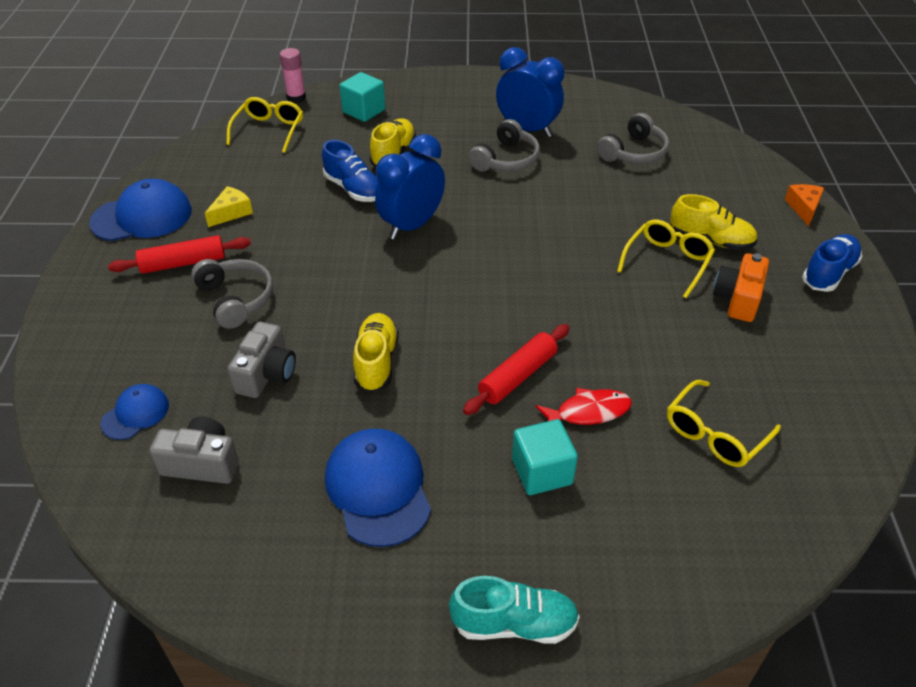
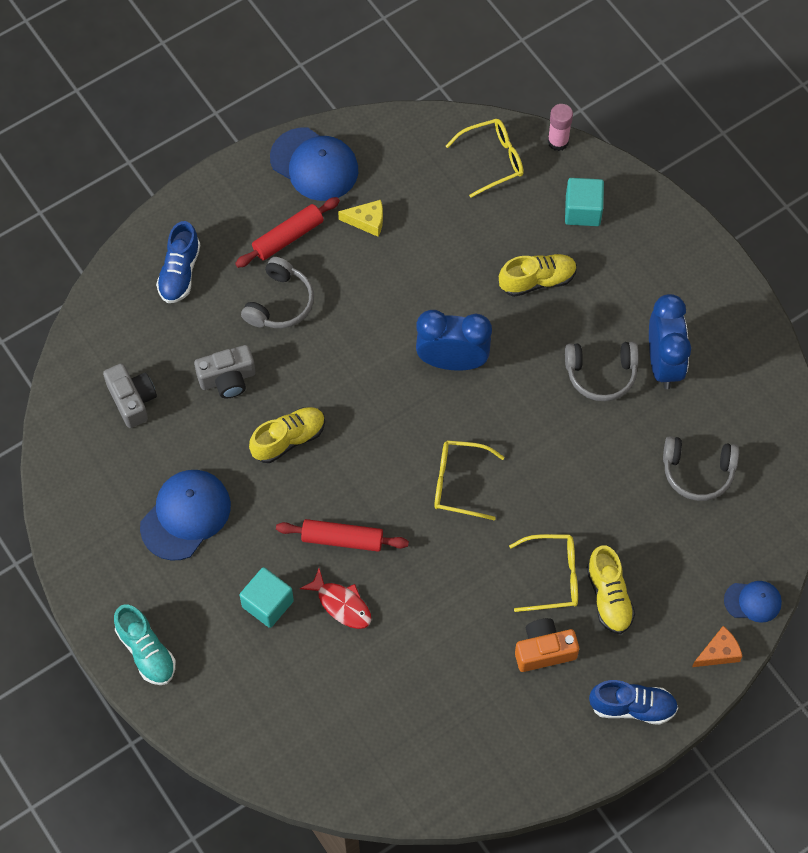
camera: 55 degrees right, 20 degrees up
(135, 414) = (140, 329): blue cap -> blue cap (753, 601)
(183, 263) = (288, 237): red rolling pin -> red rolling pin turned 75 degrees counterclockwise
(353, 189) = (465, 285): blue shoe -> blue shoe (180, 272)
(715, 434) = (379, 696): yellow glasses -> yellow glasses (458, 483)

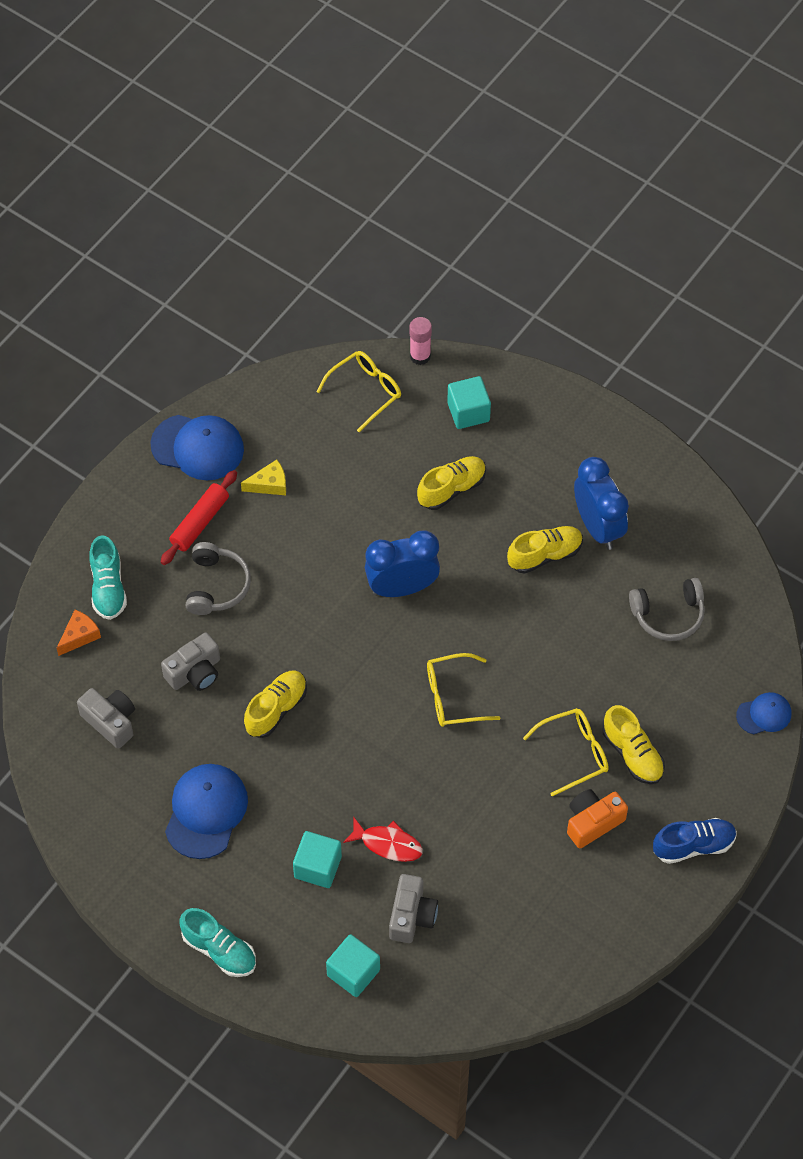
camera: 20 degrees left, 5 degrees down
(180, 272) = (108, 588): blue shoe -> turquoise shoe
(261, 716) = (353, 972): none -> turquoise cube
(336, 681) = (411, 916): none -> grey camera
(342, 539) = (364, 784): red rolling pin -> none
(601, 374) = (545, 555): grey headphones -> yellow shoe
(718, 652) = (751, 770): orange cheese -> orange cheese (79, 636)

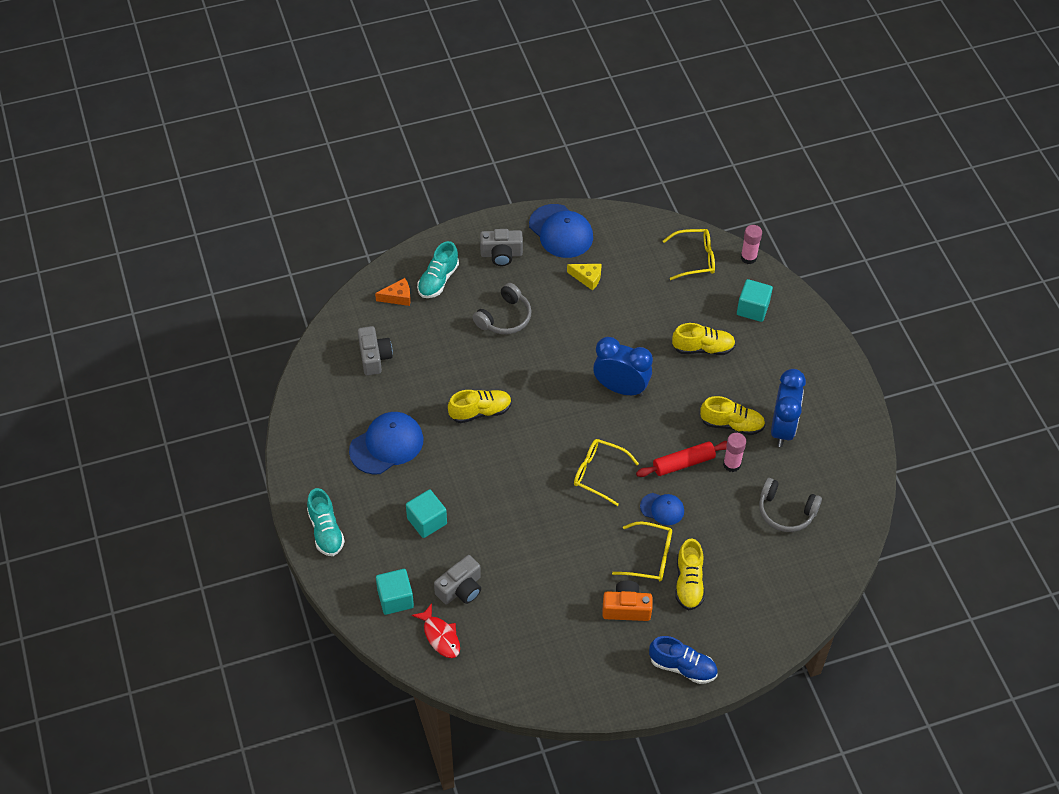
camera: 35 degrees right, 5 degrees down
(195, 672) = (449, 360): grey camera -> grey camera (501, 254)
(200, 522) = (525, 275): red rolling pin -> red rolling pin (683, 463)
(388, 844) = (482, 536): red fish -> red fish (440, 636)
(578, 599) = (731, 464): none -> pink glue stick
(764, 714) = (801, 615): blue cap -> blue cap (662, 509)

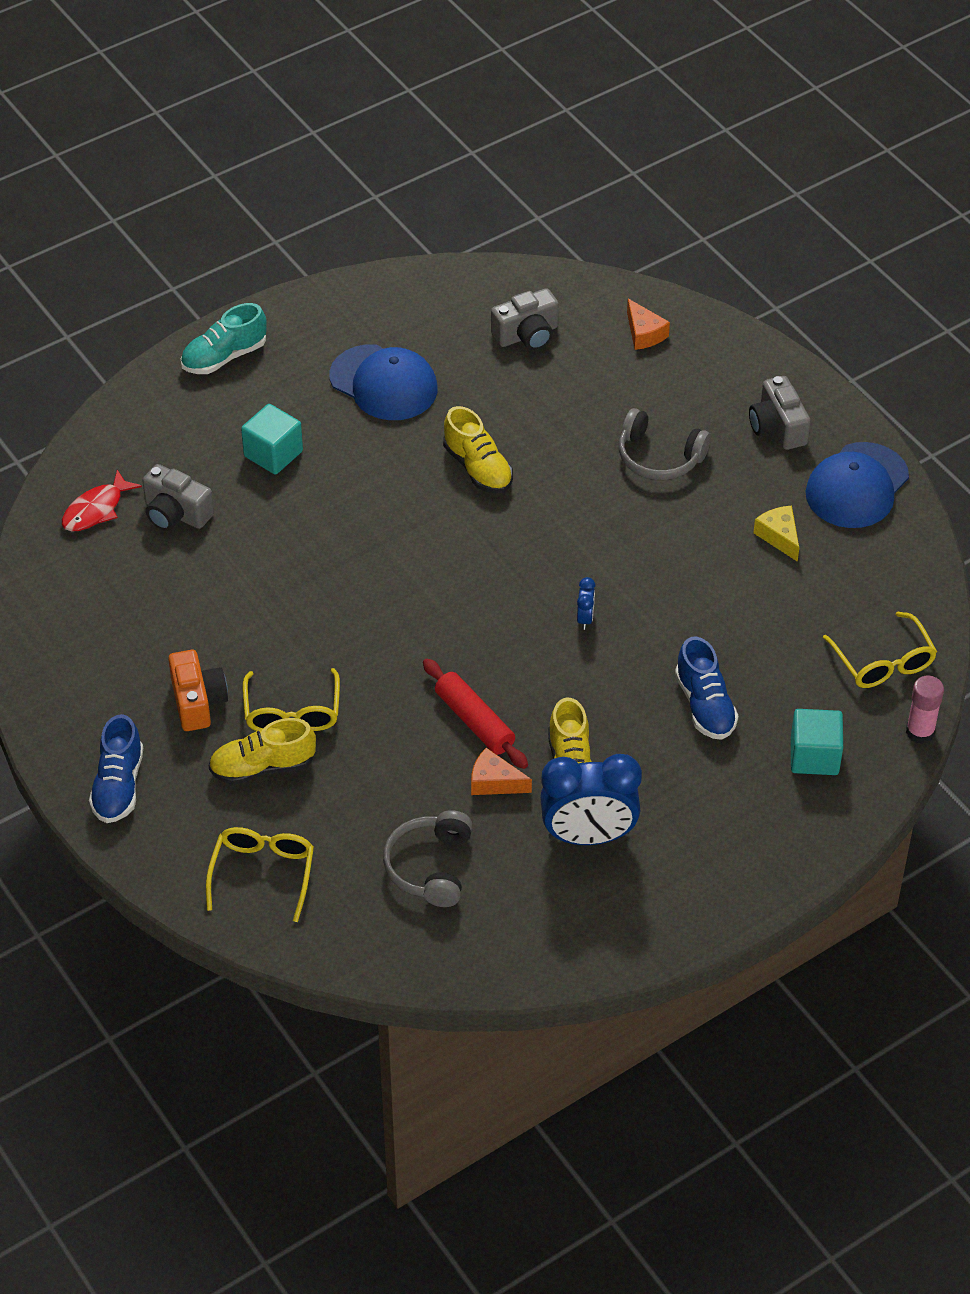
camera: 75 degrees right, 5 degrees down
(395, 598) = (141, 451): turquoise cube -> none
(438, 280) = (695, 369): turquoise shoe -> none
(587, 278) = (779, 536): yellow cheese -> yellow cheese turned 150 degrees clockwise
(598, 473) = (419, 623): yellow glasses -> yellow glasses (263, 873)
(621, 388) = (585, 618): blue clock -> blue clock, size x0.41
(662, 509) = (382, 711): blue cap -> none
(703, 348) = (705, 705): yellow shoe -> blue shoe
(731, 464) = (494, 782): pink glue stick -> orange cheese

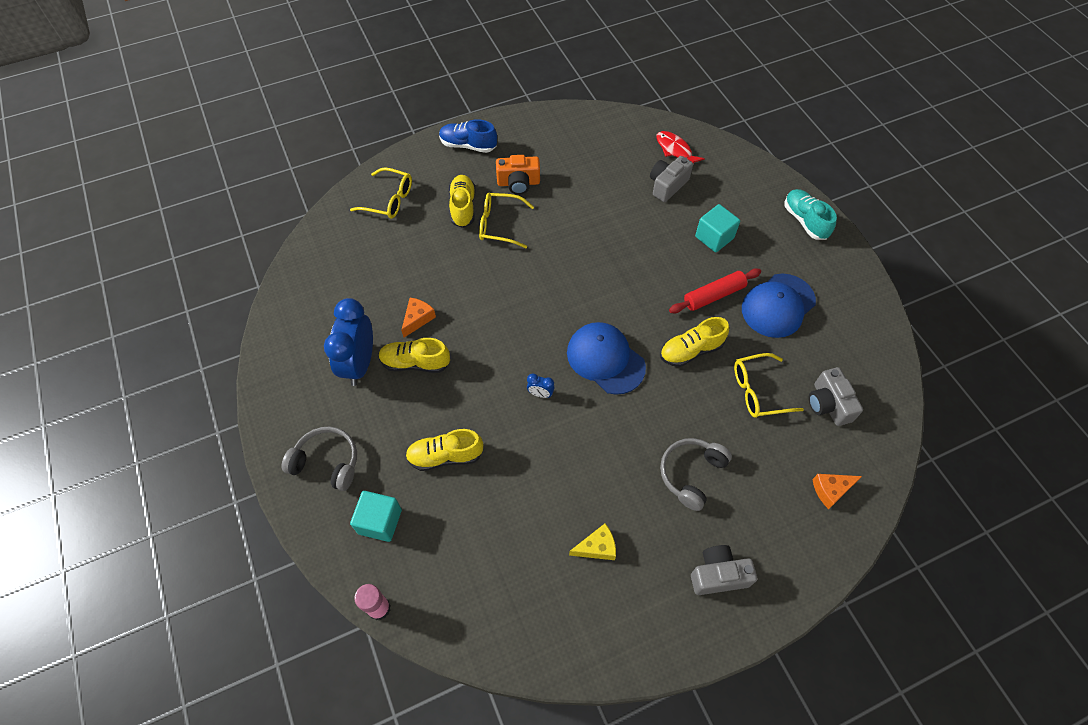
camera: 100 degrees right, 10 degrees up
(430, 867) = (366, 277): grey headphones -> grey headphones (327, 462)
(474, 721) = (468, 315): red rolling pin -> red rolling pin (713, 295)
(705, 705) = (445, 456): blue shoe -> yellow shoe
(857, 486) = (644, 626): blue cap -> blue cap (605, 359)
(883, 662) = (453, 597): yellow glasses -> yellow glasses (758, 391)

